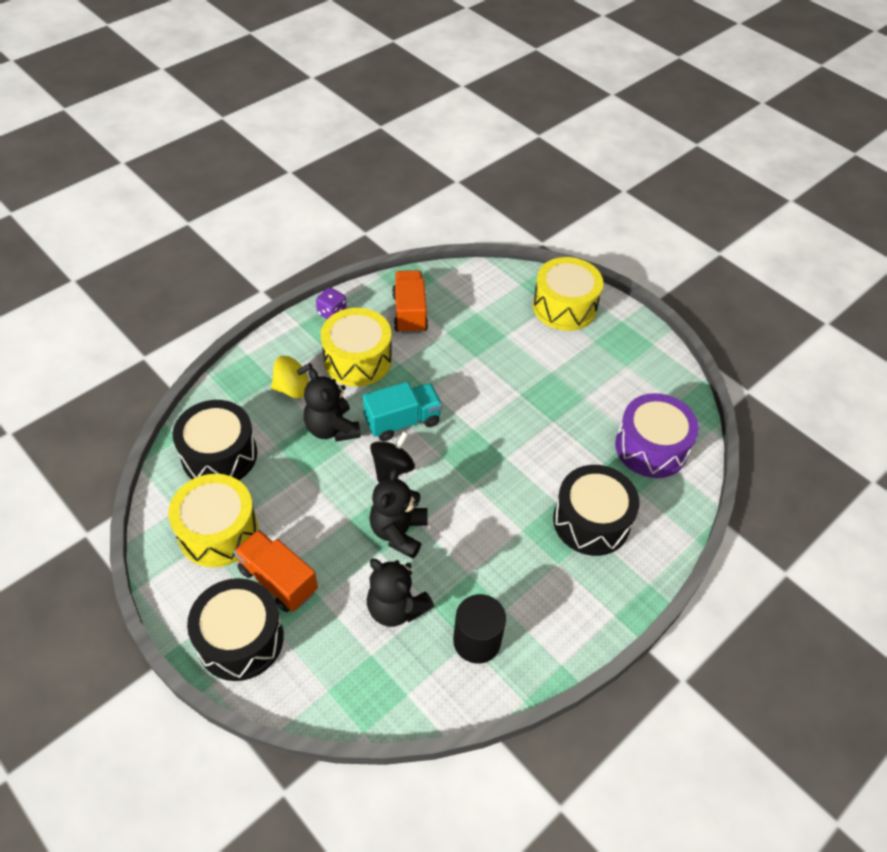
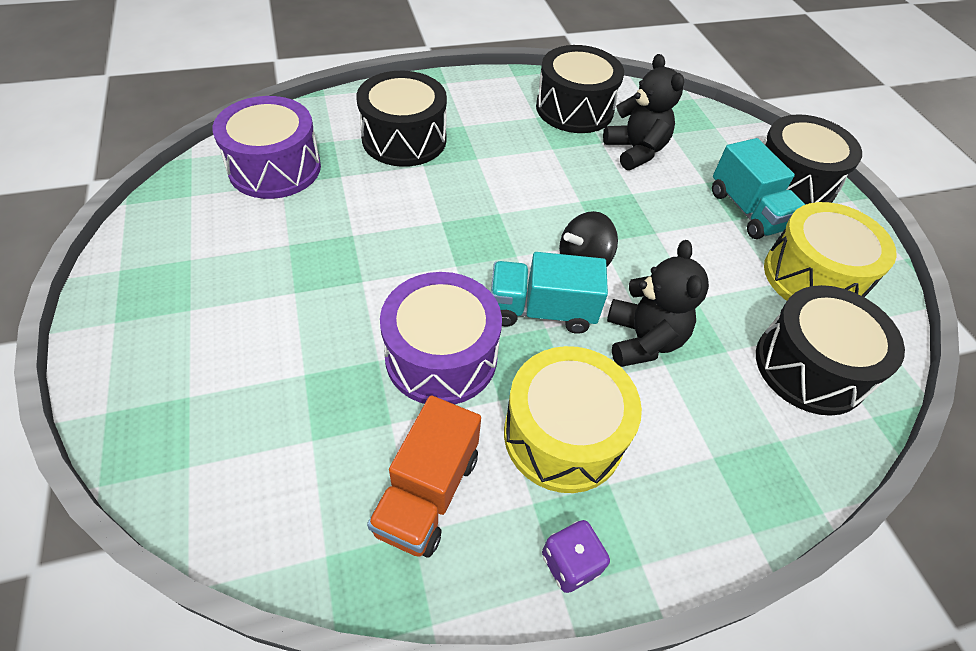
camera: 155 degrees left, 0 degrees up
(278, 580) = (747, 210): orange truck -> turquoise truck
(292, 389) = (685, 427): yellow spinning top -> none
(398, 532) = (606, 202): black teddy bear -> none
(444, 371) = (441, 356): none -> purple drum
(477, 641) = (574, 109): black cylinder -> black drum
(564, 307) = (166, 384): yellow drum -> none

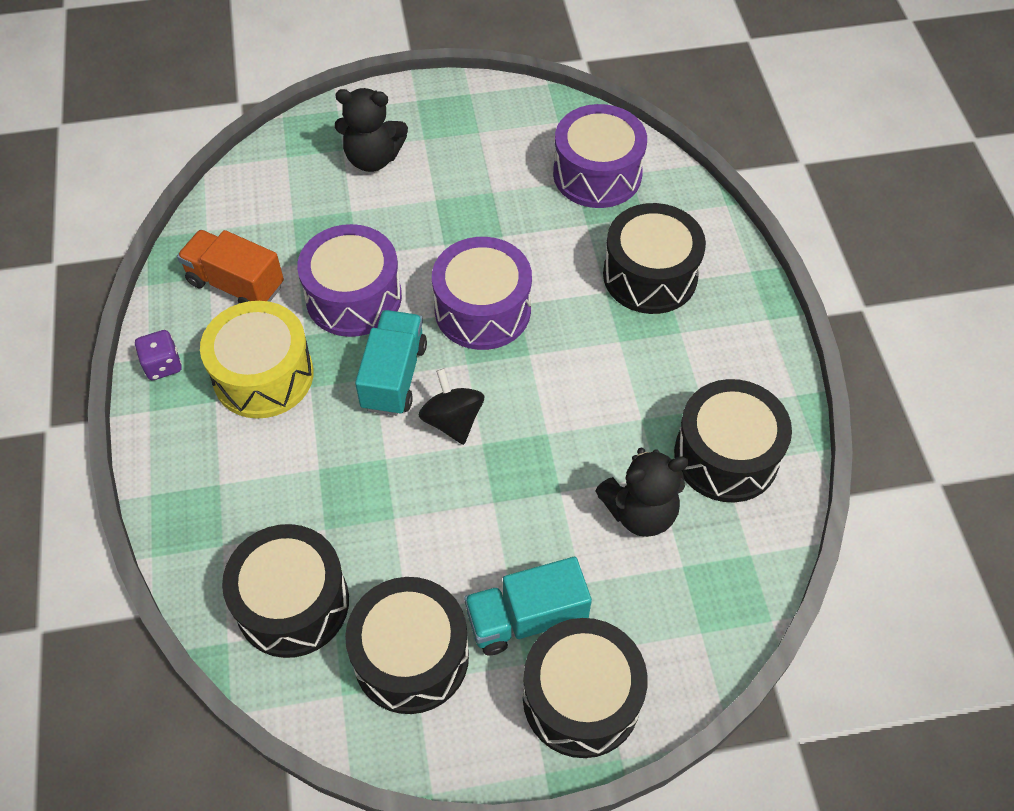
camera: 100 degrees right, 5 degrees up
(450, 246) = (482, 310): none -> purple drum
(643, 340) = (348, 455): black teddy bear -> black teddy bear (373, 158)
(812, 277) = (411, 656): yellow drum -> black drum

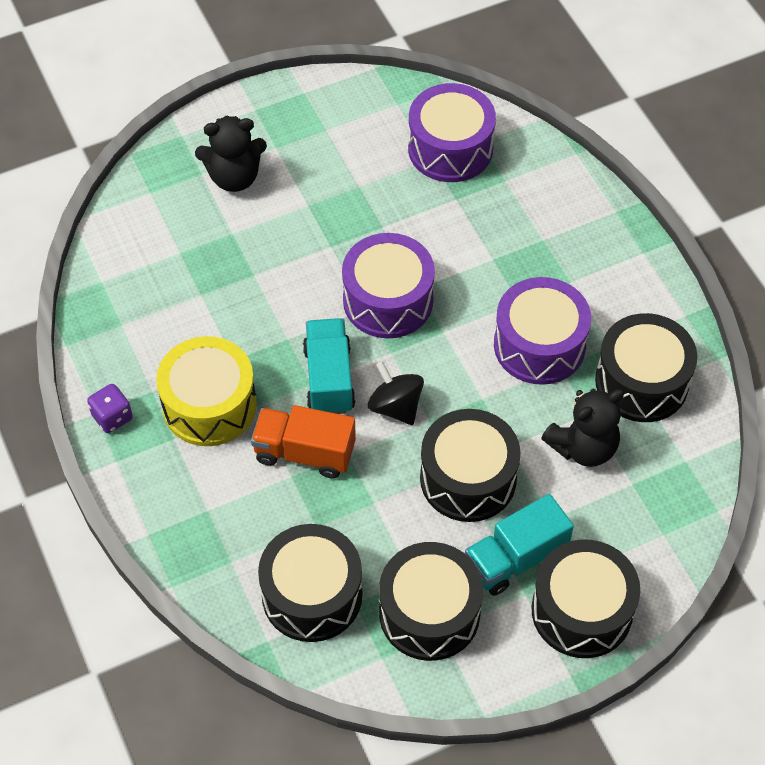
camera: 15 degrees left, 0 degrees up
(236, 284) = (150, 327): orange truck -> orange truck (304, 453)
(354, 297) = (265, 315): purple drum -> purple drum (539, 345)
(650, 275) = (528, 235): black drum -> black drum (468, 478)

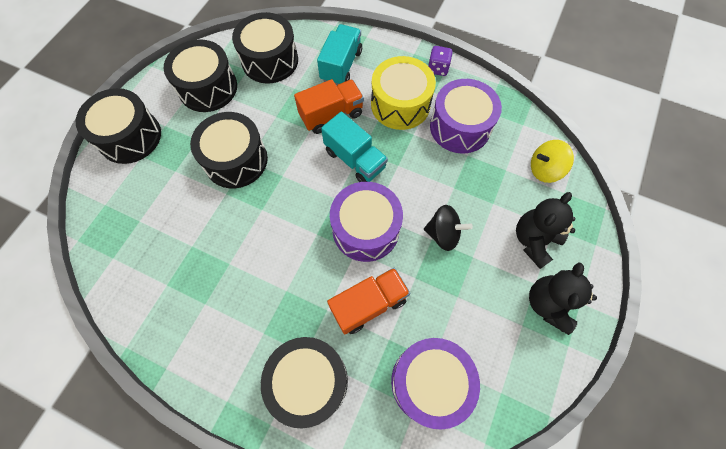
camera: 140 degrees right, 10 degrees up
(141, 224) = (544, 169): none -> yellow spinning top
(395, 406) = (306, 170): black spinning top -> black spinning top (443, 234)
(448, 236) = (369, 304): none -> orange truck
(515, 558) = (181, 138): turquoise truck -> turquoise truck (341, 66)
(539, 345) = (251, 268): purple drum -> purple drum (460, 127)
(583, 447) = (181, 222): black teddy bear -> black teddy bear (548, 304)
(641, 382) = (169, 291): black drum -> black drum (309, 381)

